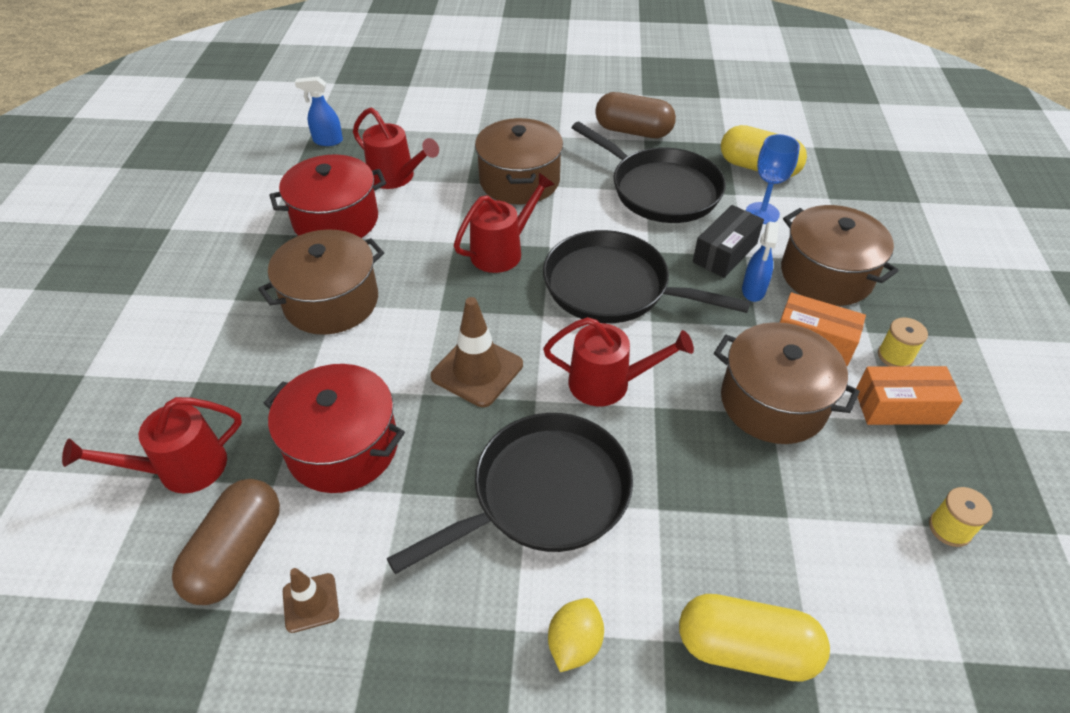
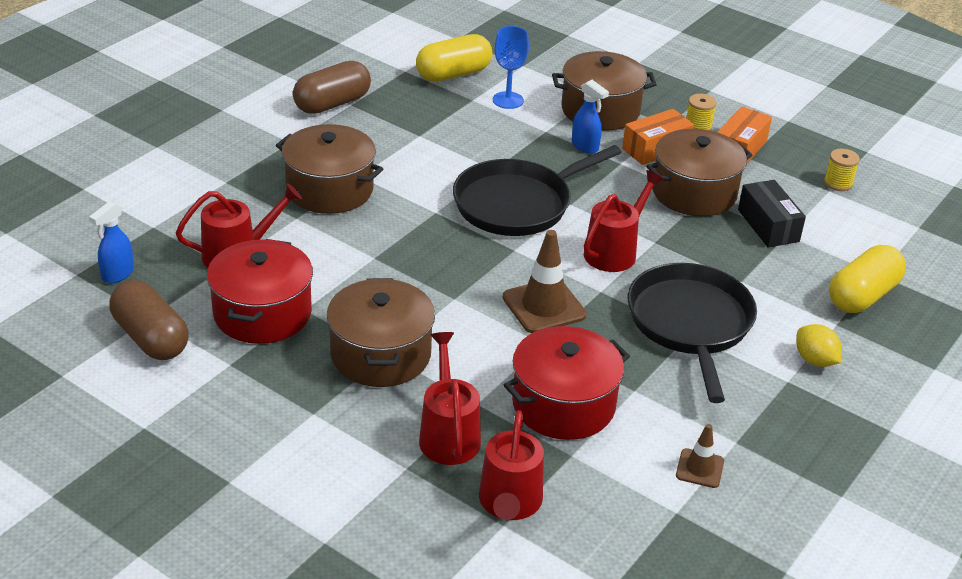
camera: 60 degrees left, 10 degrees down
(237, 554) = (626, 494): brown capsule -> brown capsule (151, 338)
(503, 251) = (415, 237): red watering can -> red watering can (448, 434)
(661, 190) = (427, 129): black pan -> none
(725, 253) = (533, 138): black box -> black box (768, 225)

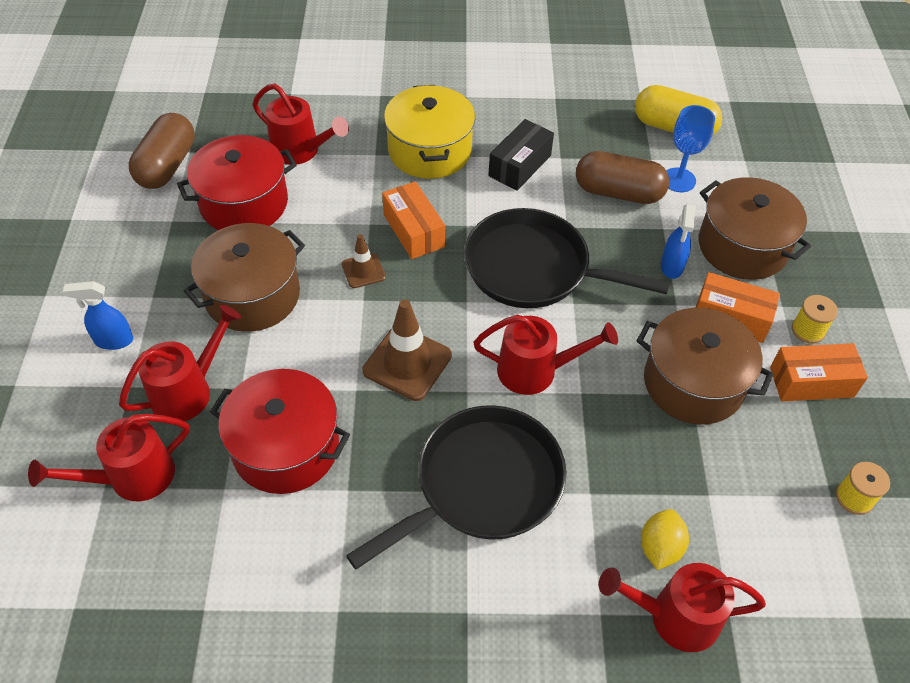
camera: 55 degrees right, 15 degrees up
(117, 274) = (221, 109): blue spray bottle -> blue spray bottle (113, 341)
(329, 189) = (429, 151): brown pot -> yellow pot
(332, 104) = (543, 88): brown capsule -> brown capsule (618, 193)
(410, 239) = (413, 231): none -> orange box
(700, 468) = (277, 598): brown traffic cone -> brown traffic cone (363, 271)
(768, 225) = (706, 471): black box -> black box (519, 165)
(814, 360) = (521, 621): yellow lemon -> yellow lemon (660, 548)
(862, 296) = (673, 617): yellow capsule -> red watering can

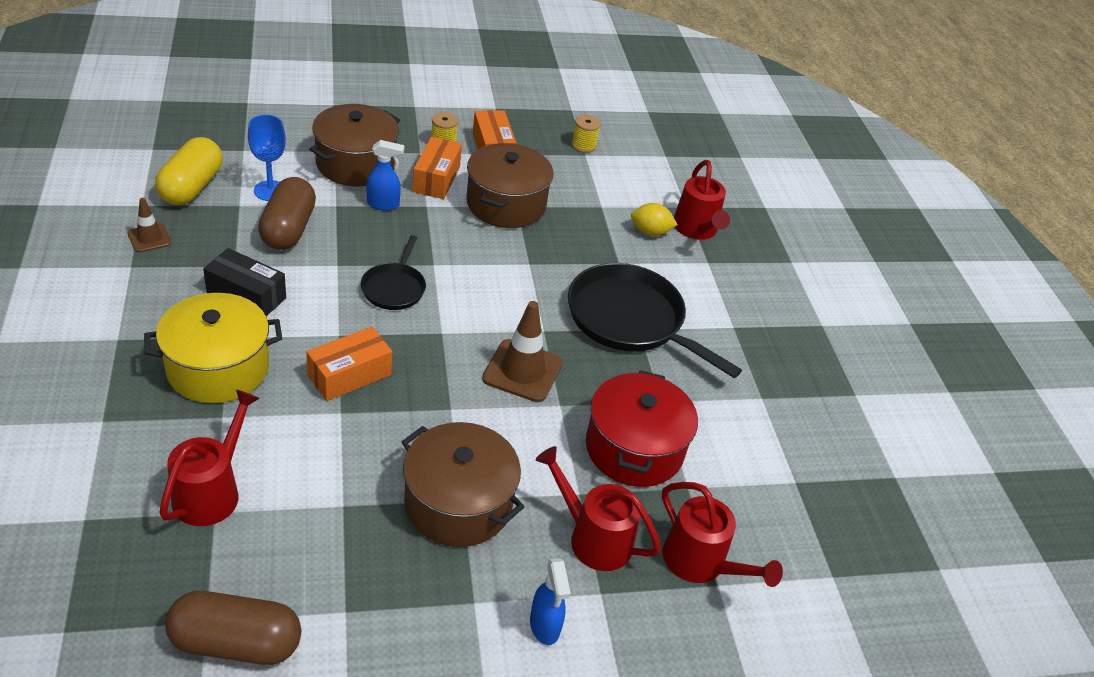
camera: 105 degrees left, 10 degrees down
(244, 203) = (311, 537): red pot -> none
(363, 271) = (411, 412): brown traffic cone -> brown traffic cone (149, 238)
(533, 268) = (394, 288): black pan -> black pan, size x0.54
(536, 371) = (513, 288): red watering can -> none

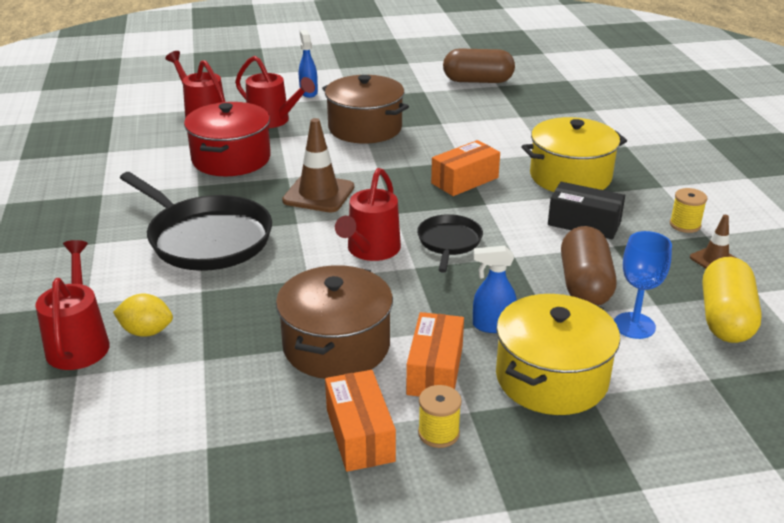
camera: 175 degrees left, 10 degrees down
(212, 491) = (528, 123): red watering can -> red watering can (370, 251)
(356, 164) = (551, 378): brown pot -> yellow pot
(583, 145) = (205, 466): yellow spool -> yellow spool (685, 225)

